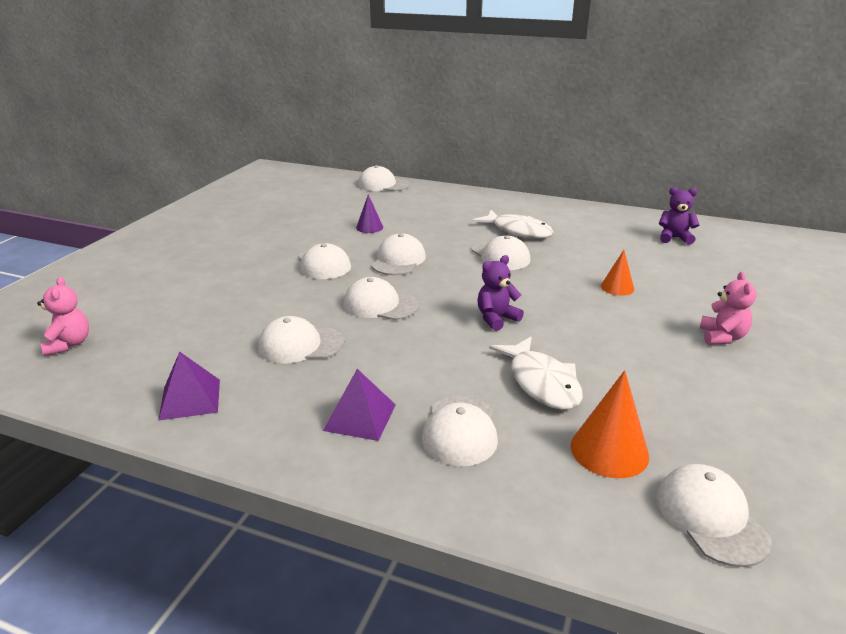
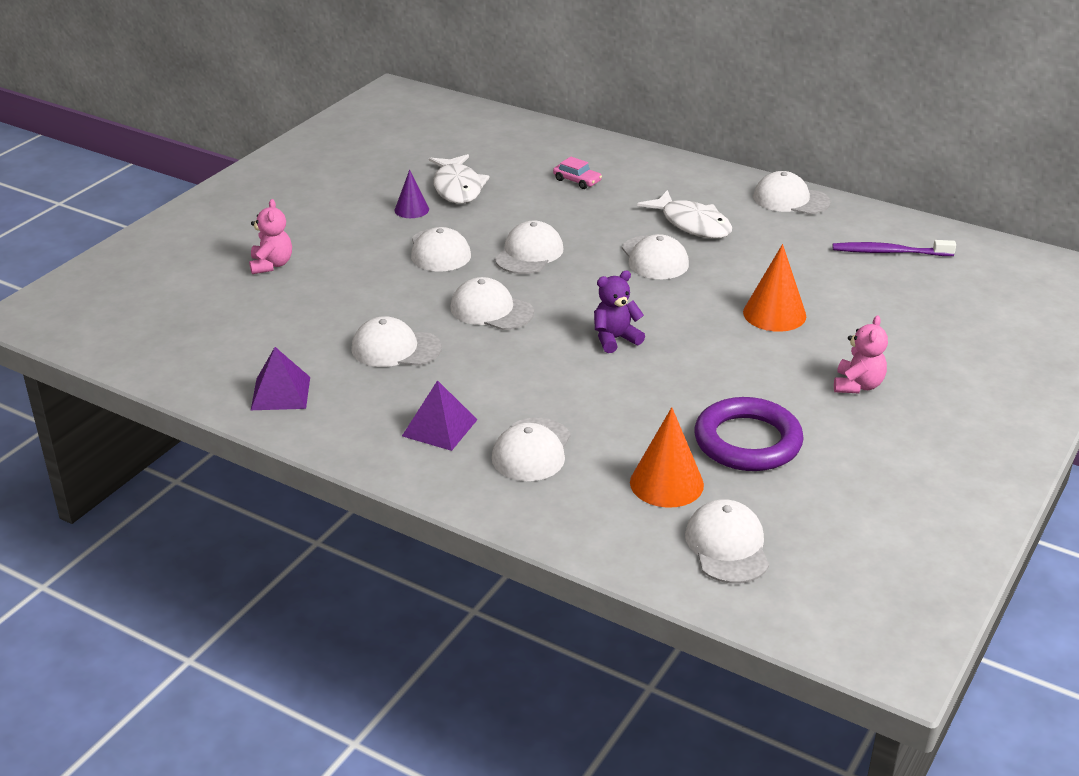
camera: 10 degrees right, 5 degrees up
(68, 344) = (161, 324): pink teddy bear -> pink teddy bear (271, 265)
(369, 227) = (507, 202): purple cone -> purple cone (411, 209)
(383, 185) = (543, 134): white cap -> white cap (790, 200)
(418, 210) = (577, 180): none -> pink car
(541, 382) = (632, 413): white fish -> white fish (457, 188)
(617, 287) = (774, 314): orange cone -> orange cone, size x1.61
(661, 398) = (747, 441): none -> purple ring
(674, 238) = (889, 252): purple teddy bear -> purple toothbrush

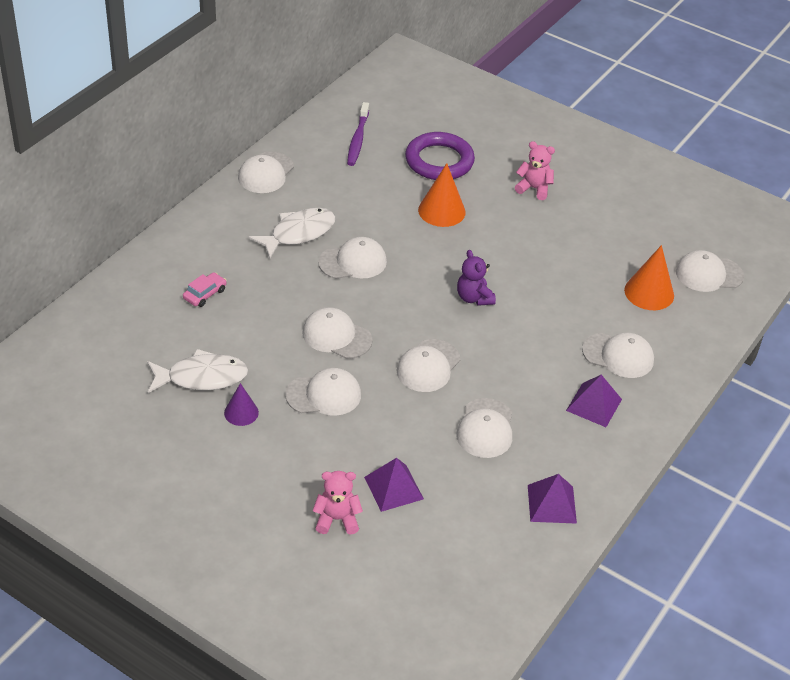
camera: 90 degrees left, 10 degrees up
(310, 294) = (393, 488): none -> purple pyramid
(747, 441) = (600, 249): purple ring -> purple ring (439, 161)

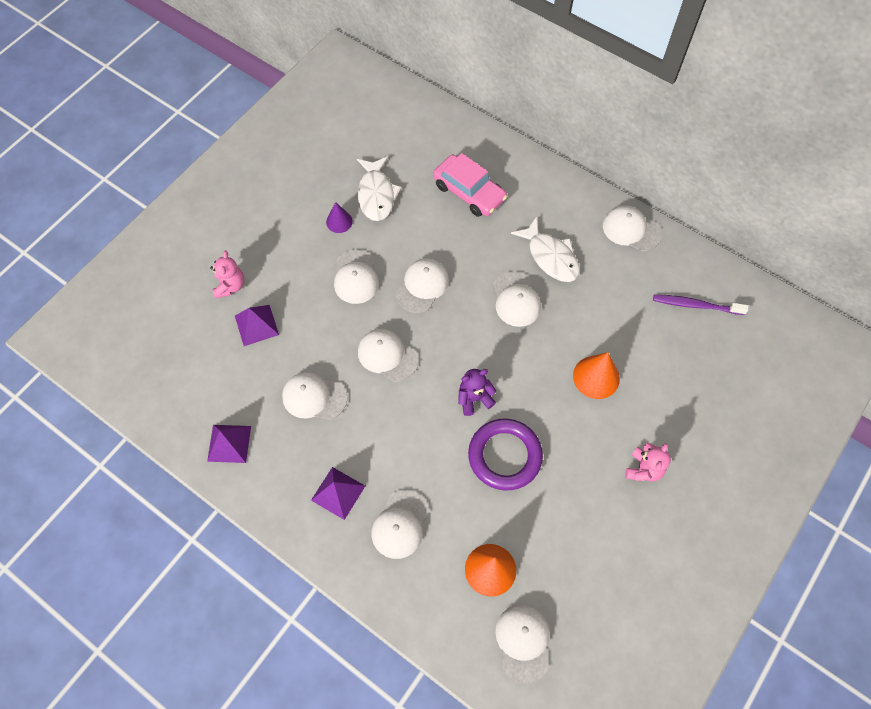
camera: 95 degrees right, 20 degrees up
(205, 294) = (469, 192): pink car -> pink car, size x1.99
(439, 161) = (674, 378): purple ring -> purple ring (504, 456)

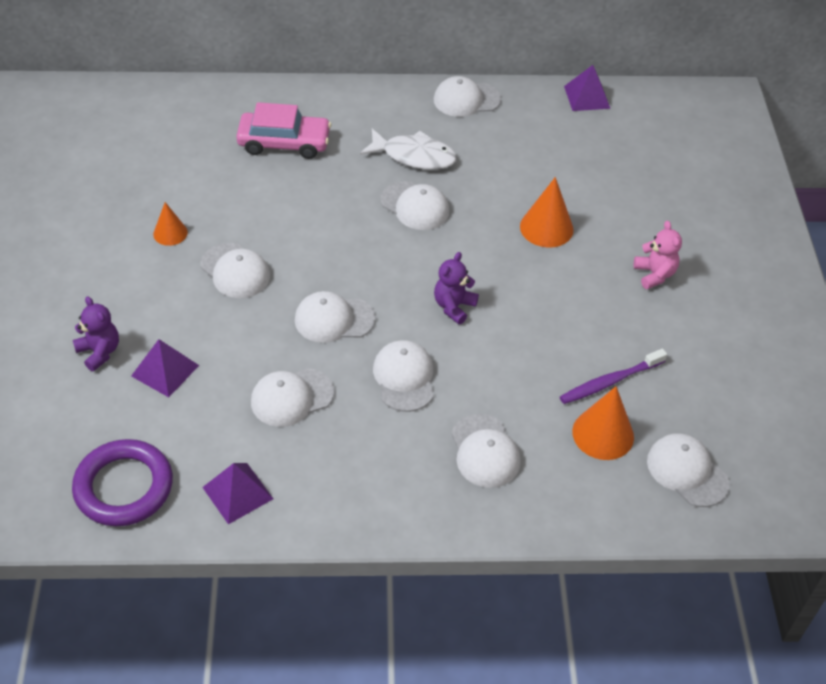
camera: 40 degrees left, 15 degrees down
(230, 286) = (99, 352): pink teddy bear -> purple teddy bear
(338, 493) = (397, 464): purple pyramid -> purple pyramid (587, 97)
(339, 221) = (170, 233): purple cone -> orange cone
(376, 195) = (189, 191): white fish -> none
(422, 286) = (313, 243): white cap -> white cap (404, 378)
(504, 456) = (527, 336): purple ring -> purple ring (124, 487)
(696, 305) = (576, 128): purple toothbrush -> purple toothbrush (609, 382)

